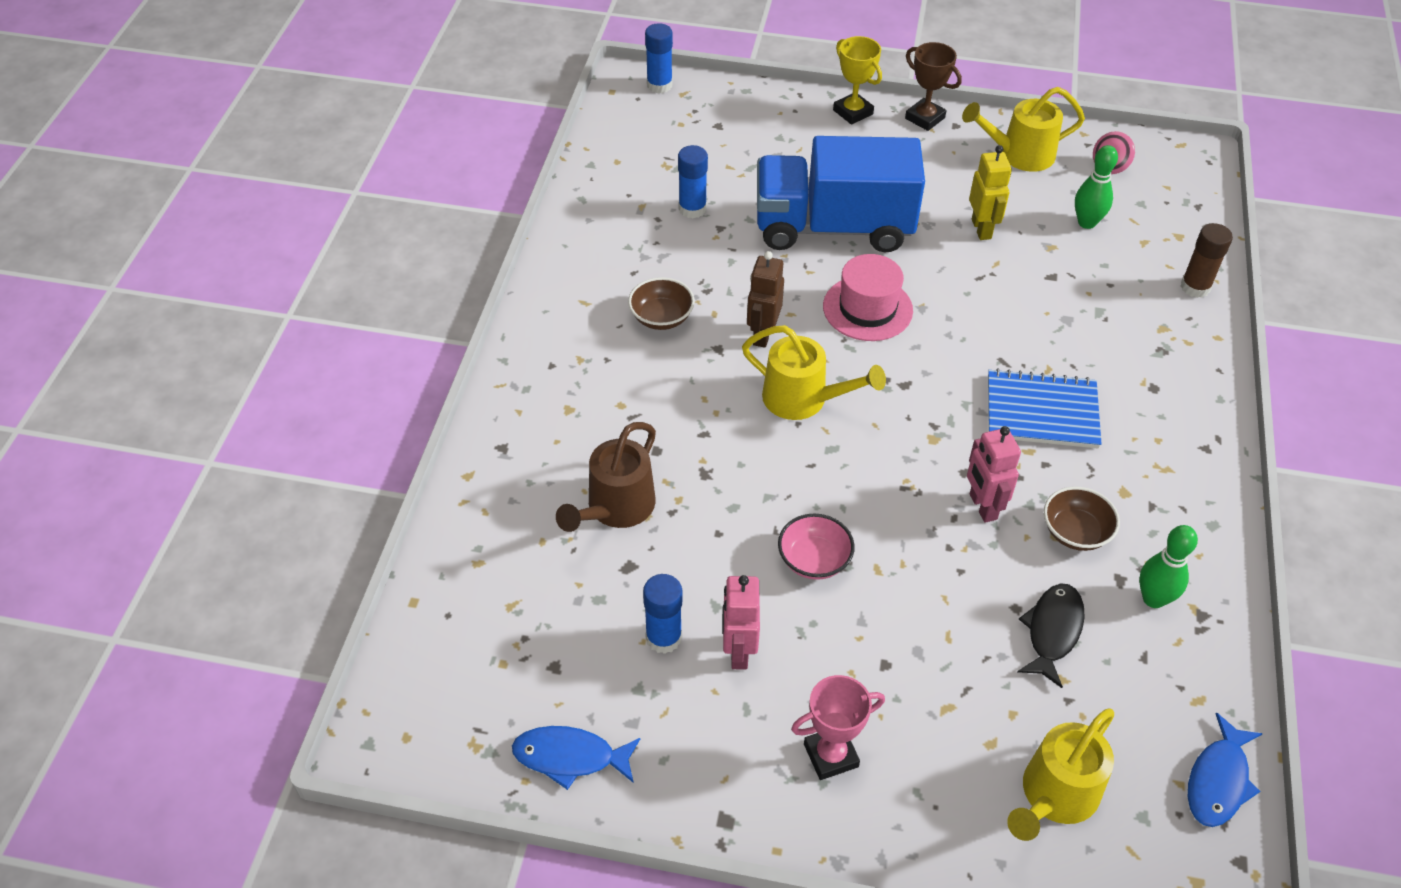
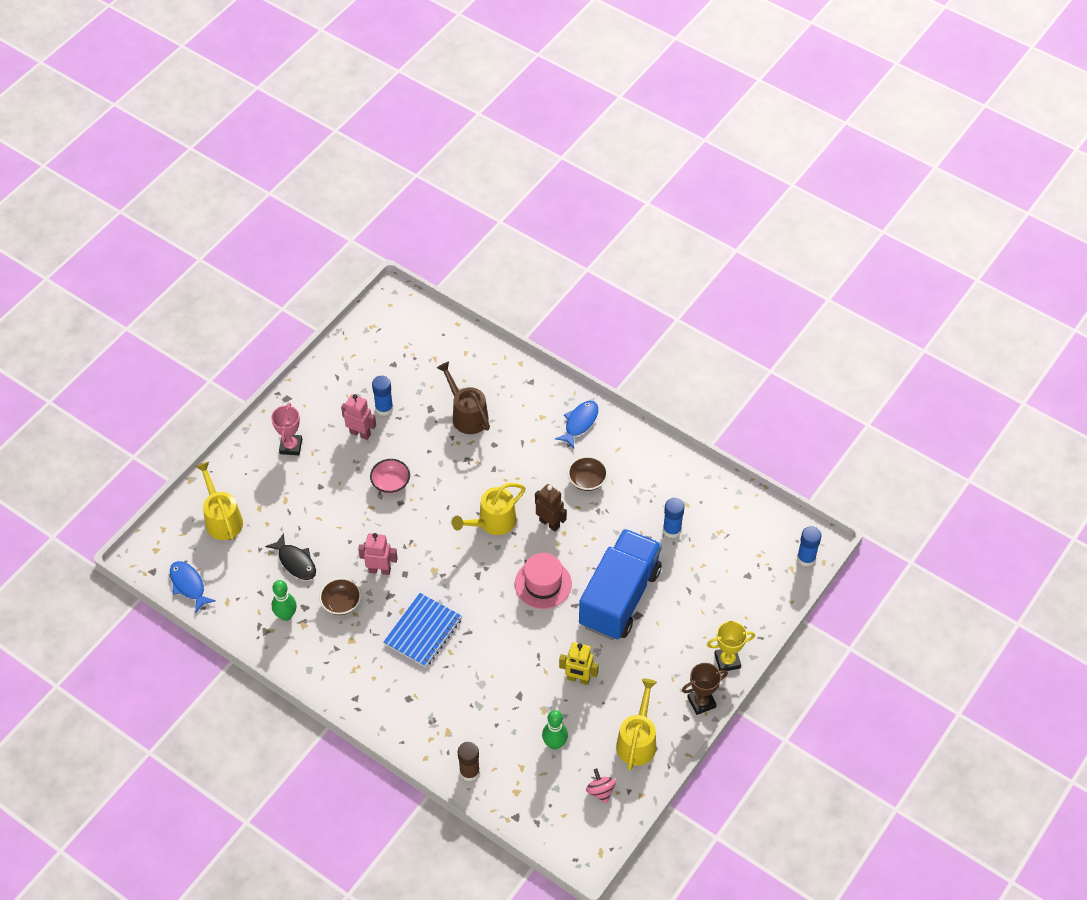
camera: 115 degrees right, 5 degrees up
(570, 757) = (347, 356): blue fish -> blue fish (580, 423)

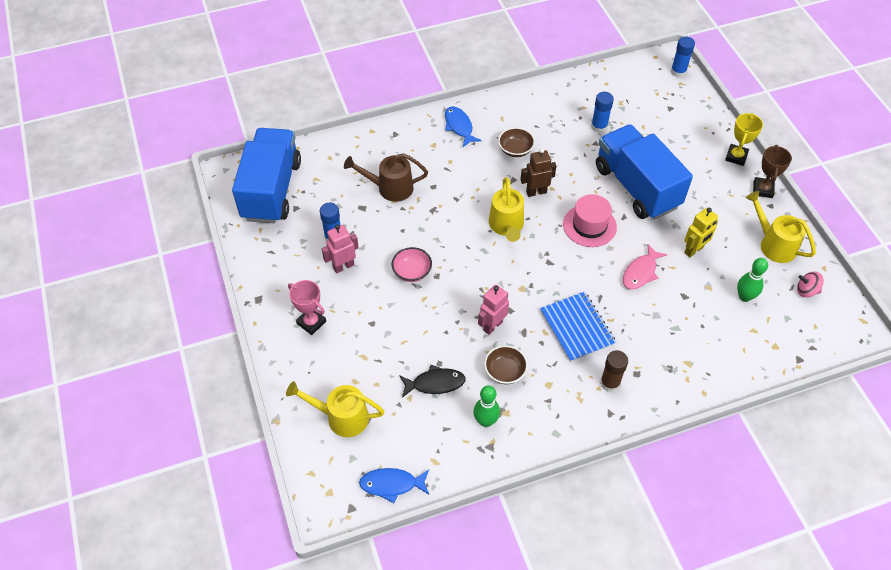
camera: 55 degrees left, 0 degrees up
(398, 336) = (271, 190): none -> blue truck
(469, 772) = (737, 368): brown glue stick -> brown glue stick (610, 383)
(520, 649) = (640, 272): none -> pink fish

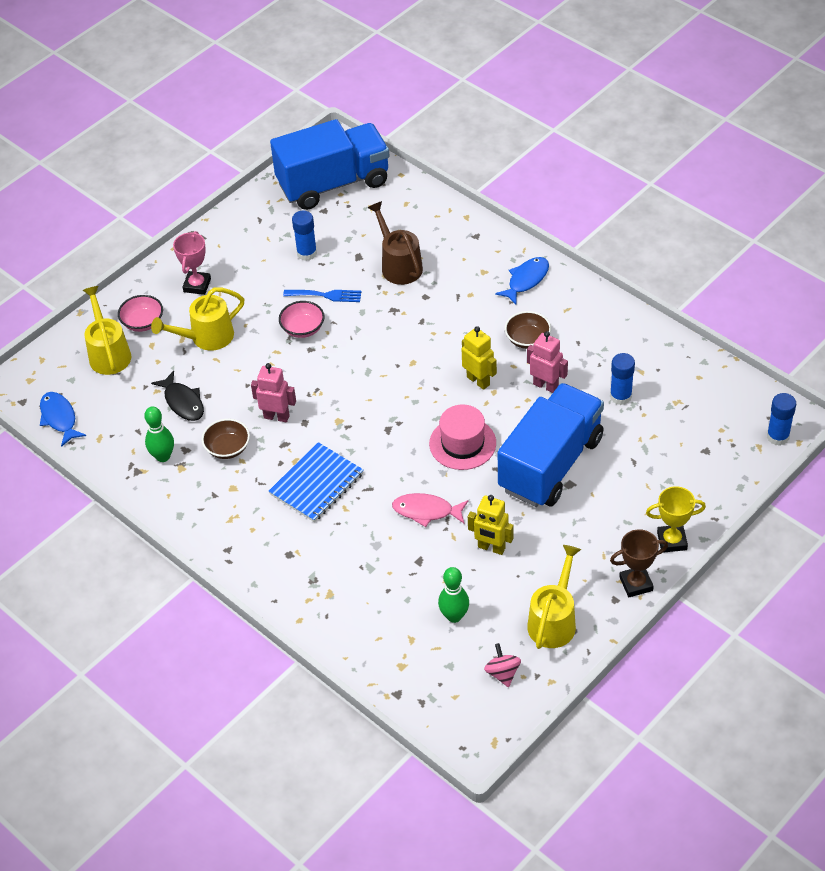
camera: 65 degrees right, 5 degrees down
(324, 378) = (143, 322): none -> pink bowl
(343, 266) = (276, 277): pink robot -> pink robot (546, 385)
(388, 243) = (326, 295): none -> blue fork
(506, 226) = (412, 376): yellow watering can -> yellow watering can (206, 338)
(536, 192) = (478, 381): brown robot -> yellow robot
(610, 383) = (264, 536): brown glue stick -> none

